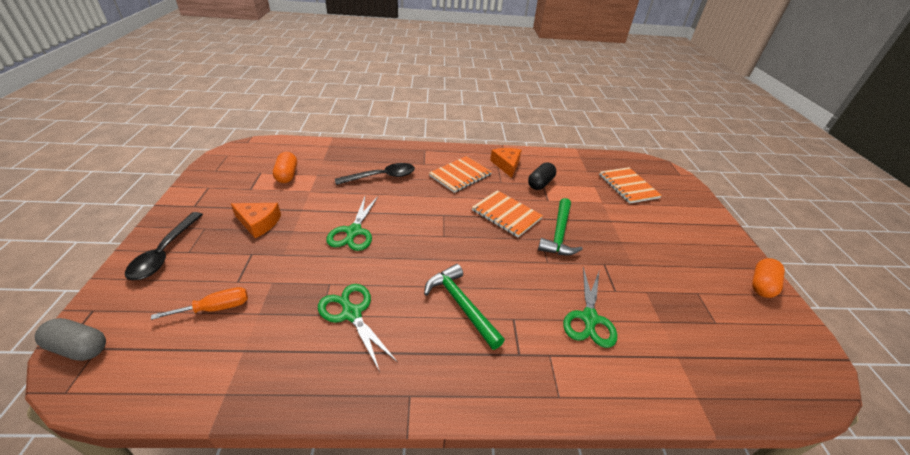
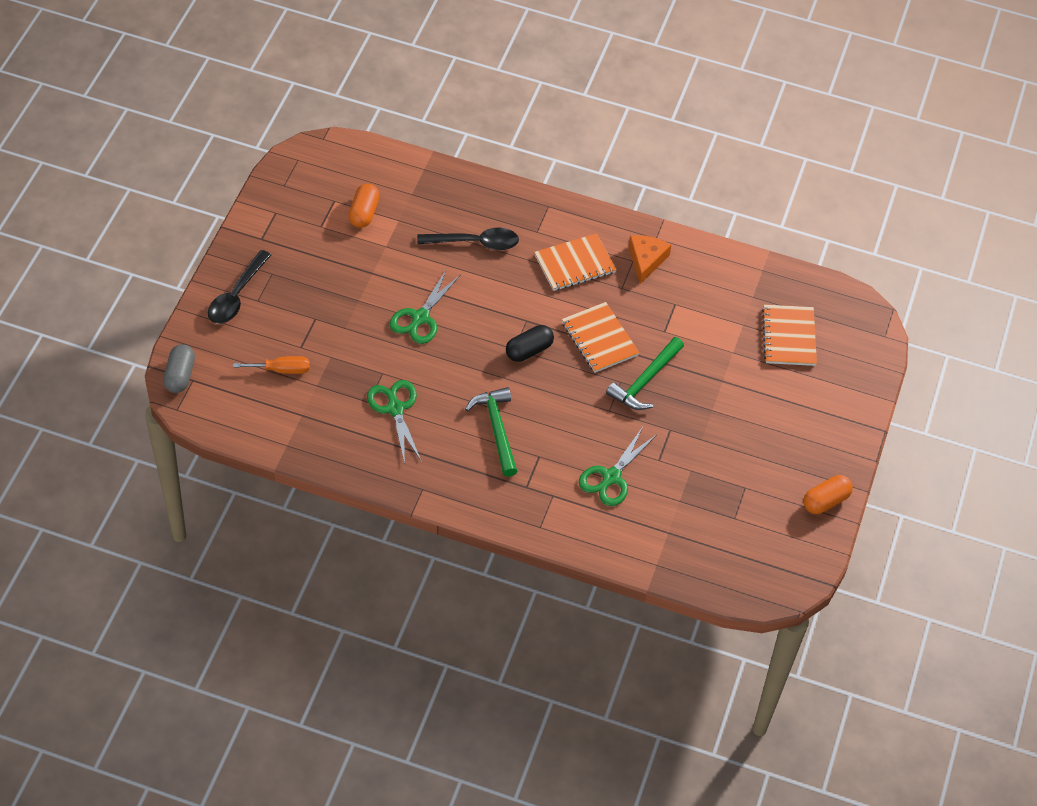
camera: 20 degrees right, 15 degrees up
(79, 347) = (180, 375): grey capsule -> grey capsule turned 60 degrees clockwise
(258, 223) = (325, 280): orange cheese -> none
(540, 183) = (672, 303): black capsule -> black capsule (529, 350)

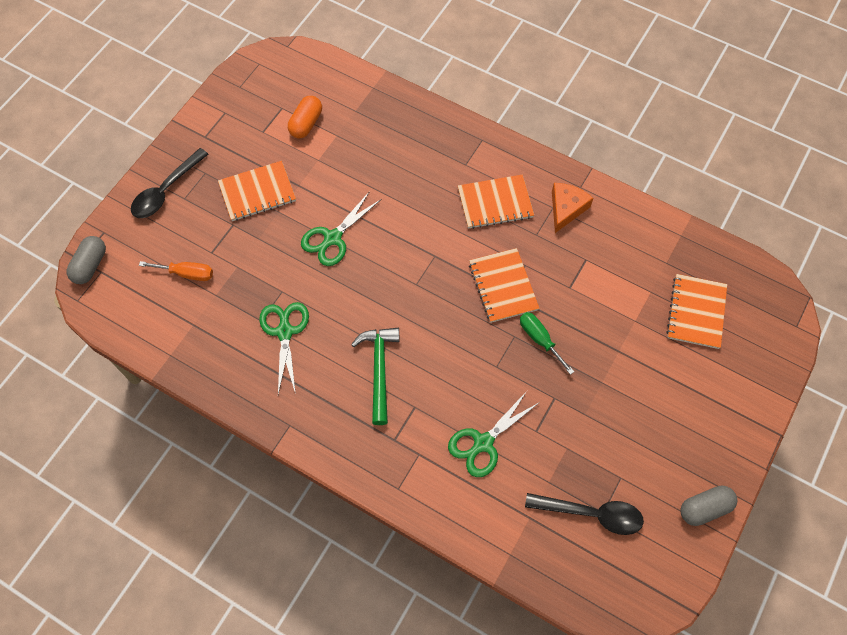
camera: 15 degrees right, 10 degrees up
(332, 285) = (257, 192): none -> orange notebook
(475, 243) = (403, 168): black spoon -> black spoon (591, 514)
(529, 350) = (430, 288): black capsule -> none
(645, 381) = (540, 339): green hammer -> green screwdriver
(825, 501) = (704, 508): orange capsule -> grey capsule

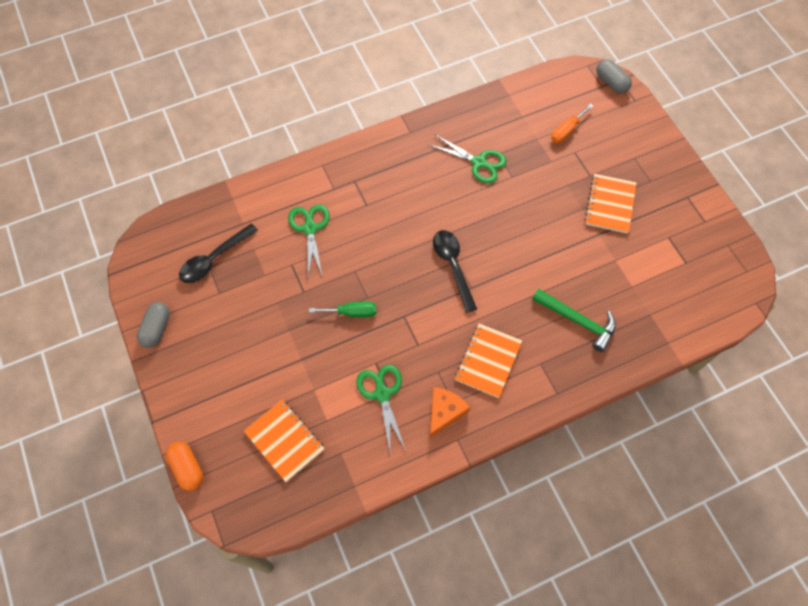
camera: 125 degrees right, 0 degrees up
(166, 190) = (649, 150): black spoon -> black spoon (453, 266)
(306, 124) = (658, 271): orange capsule -> orange capsule (187, 468)
(332, 238) = (534, 230): green scissors -> green scissors (382, 393)
(379, 370) = (408, 200): green hammer -> green hammer (577, 321)
(503, 286) = (411, 317): orange notebook -> none
(566, 209) = (444, 412): orange cheese -> orange cheese turned 120 degrees counterclockwise

